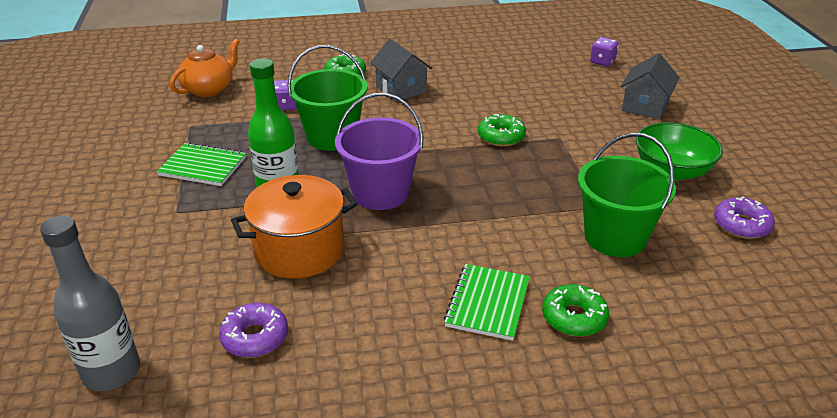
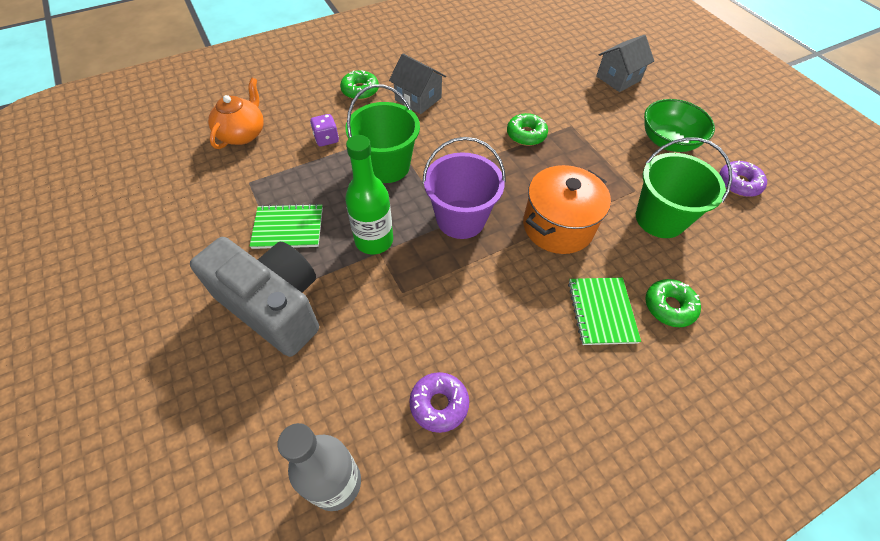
camera: 20 degrees left, 20 degrees up
(148, 222) = (273, 306): none -> grey camera
(299, 250) = (426, 299): orange pot -> orange pot (558, 226)
(602, 62) = (564, 36): purple dice -> none
(645, 106) = (618, 78): grey house -> grey house turned 45 degrees clockwise

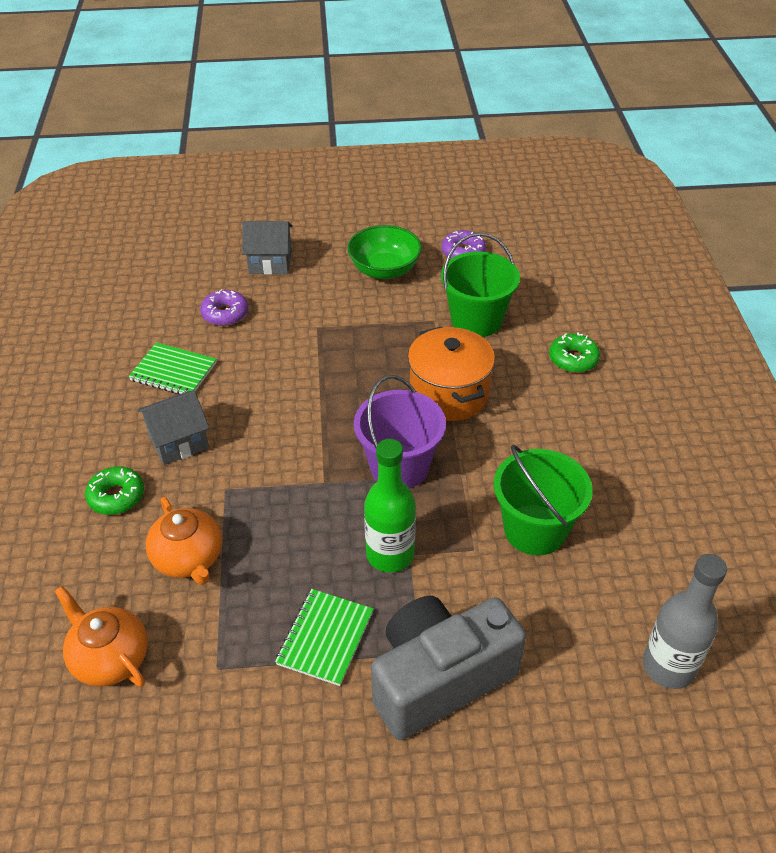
camera: 65 degrees left, 10 degrees down
(326, 139) = (189, 558): purple dice -> orange teapot
(387, 166) = (279, 508): green bucket -> green bucket (535, 529)
(439, 404) = (613, 559): purple donut -> purple donut (225, 314)
(526, 134) = (307, 368): green donut -> none
(601, 312) = (560, 404): green notebook -> green notebook (173, 372)
(618, 78) = (270, 262): grey house -> grey house turned 75 degrees counterclockwise

